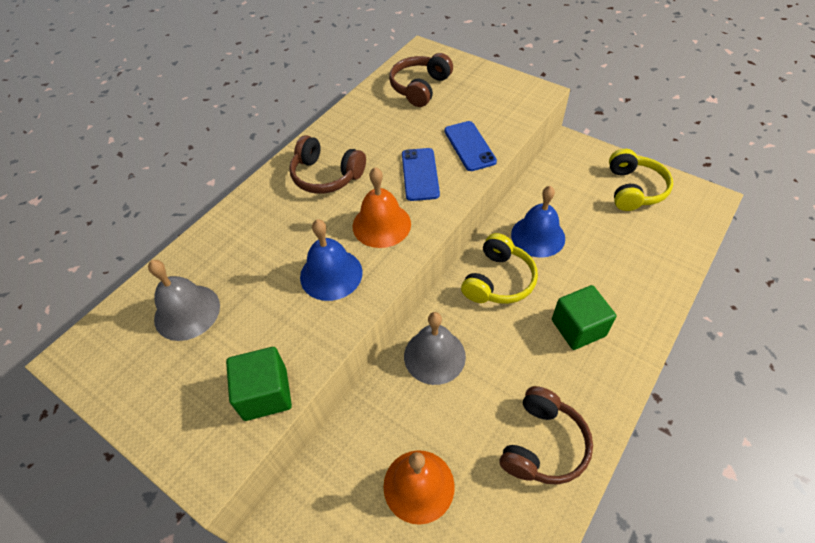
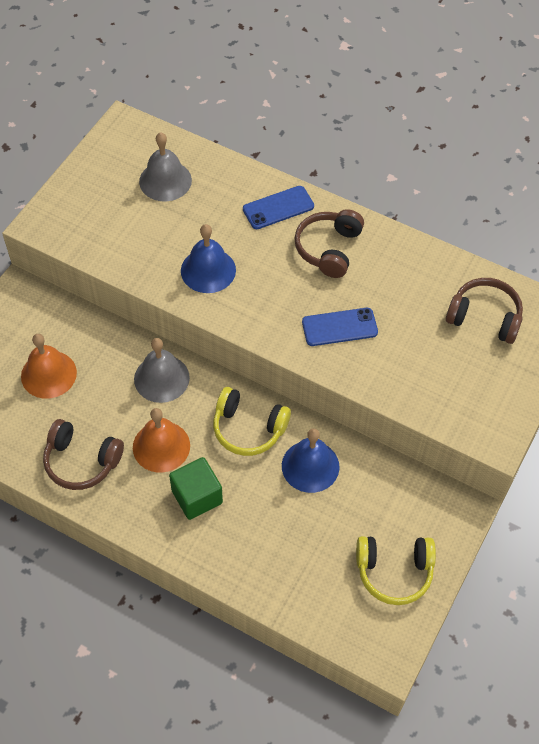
camera: 80 degrees right, 5 degrees up
(265, 394) = (95, 246): green cube -> none
(381, 224) = (268, 301): orange bell -> orange bell (161, 446)
(469, 146) = (388, 370): blue phone -> blue phone (278, 208)

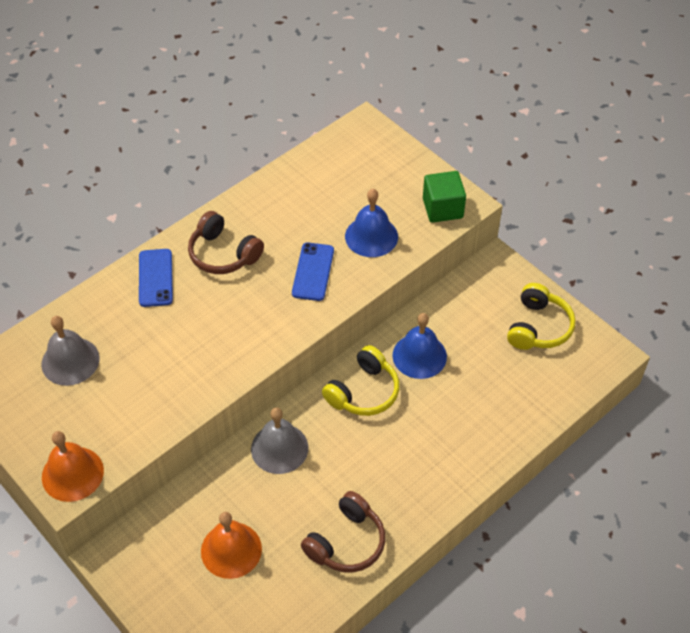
camera: 70 degrees left, 5 degrees down
(161, 446) = (355, 468): orange bell -> orange bell (72, 474)
(197, 497) = (420, 452): green cube -> green cube (442, 208)
(208, 270) = (201, 354): blue bell -> blue bell (371, 236)
(484, 317) = (346, 171): brown headphones -> none

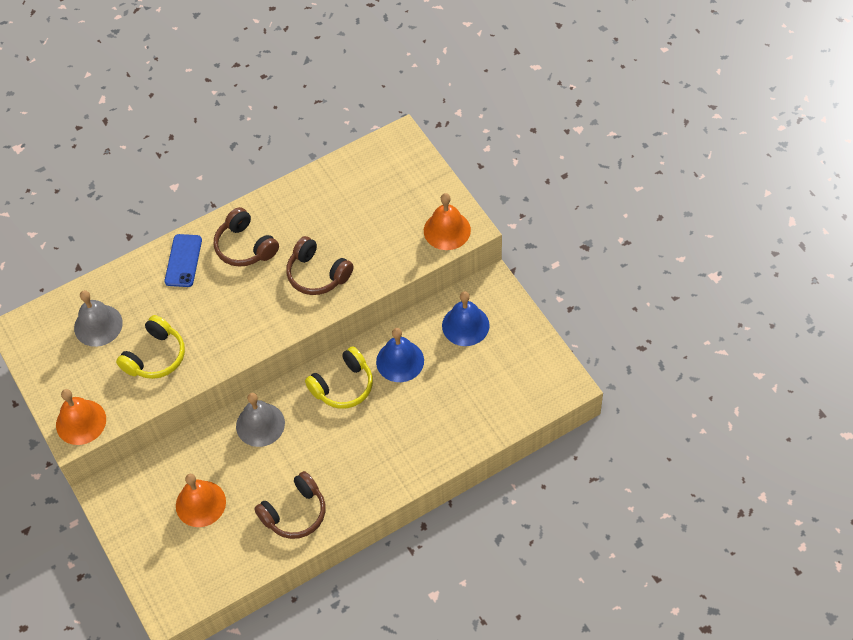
camera: 15 degrees right, 5 degrees up
(313, 272) = (317, 274): blue phone -> brown headphones
(371, 236) = (376, 248): blue bell -> blue bell (465, 325)
(442, 208) = (447, 230): green cube -> orange bell
(538, 327) = (512, 350): yellow headphones -> yellow headphones (156, 356)

